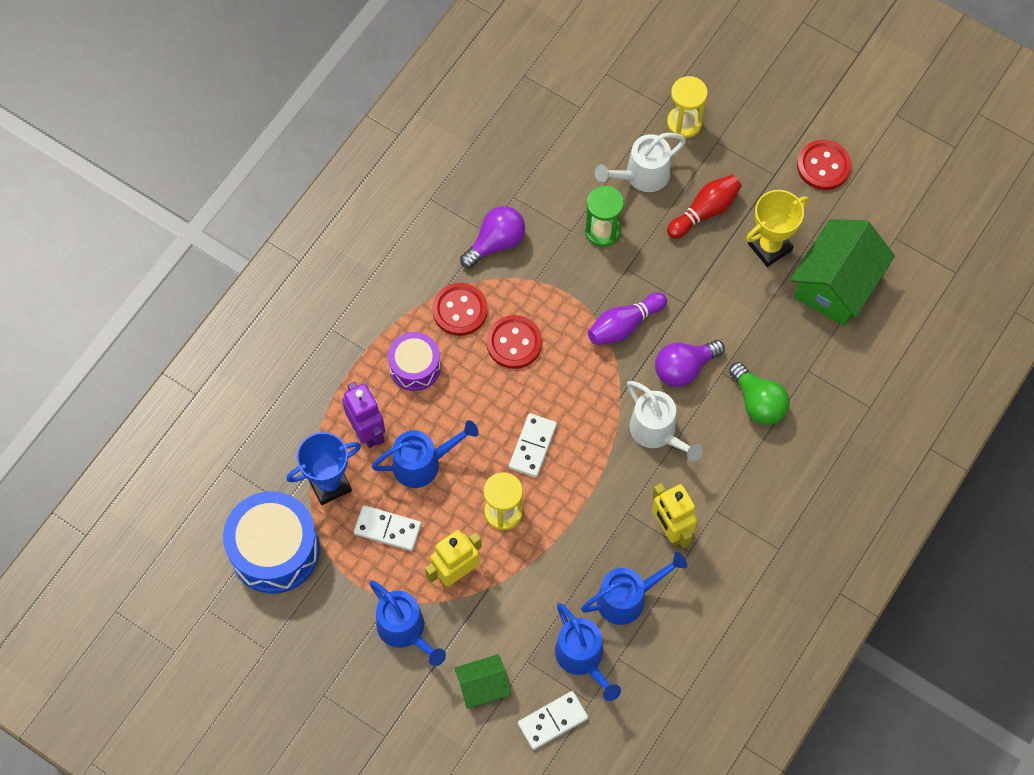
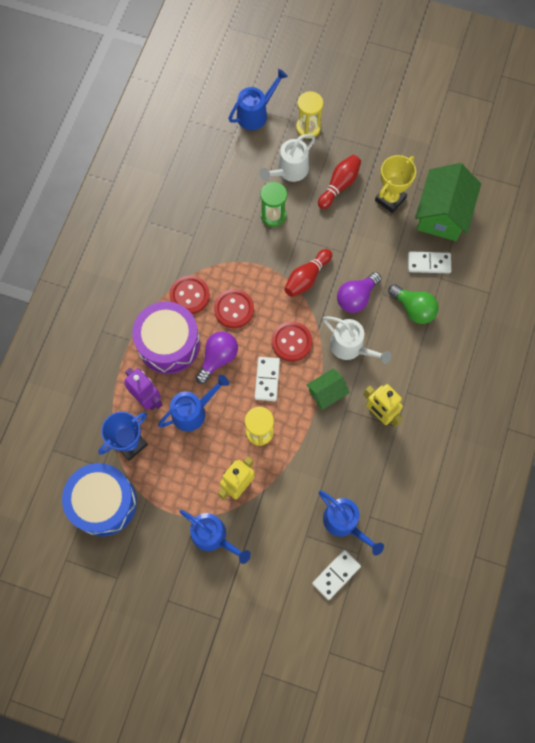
camera: 15 degrees left, 5 degrees up
(387, 529) = (181, 466): white domino -> white domino (429, 263)
(415, 367) = (169, 343): purple drum -> purple drum, size x1.69
(483, 686) = (280, 563): green house -> green house (327, 393)
(496, 243) = (202, 242): purple light bulb -> purple light bulb (218, 358)
(624, 325) = (307, 278): purple bowling pin -> red bowling pin
(628, 598) = (364, 471): blue watering can -> blue watering can (256, 114)
(823, 166) = (410, 135): red button -> red button (291, 342)

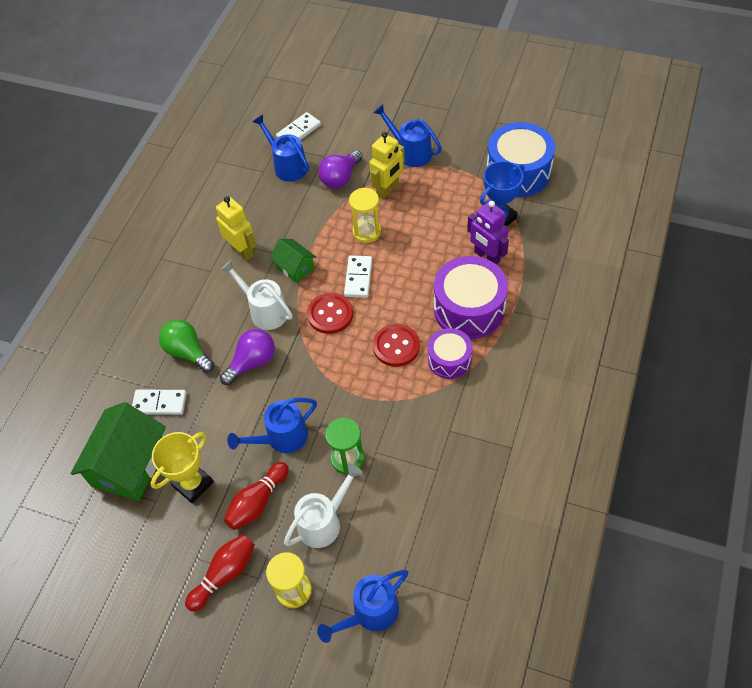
camera: 175 degrees left, 15 degrees down
(189, 295) = (449, 360): red button -> purple drum
(193, 411) = (436, 247): blue watering can -> blue watering can (281, 438)
(218, 358) = (412, 296): purple light bulb -> purple light bulb (340, 178)
(307, 278) = (309, 383): red bowling pin -> red bowling pin (224, 574)
(327, 393) = (295, 267): green house -> green house turned 75 degrees clockwise

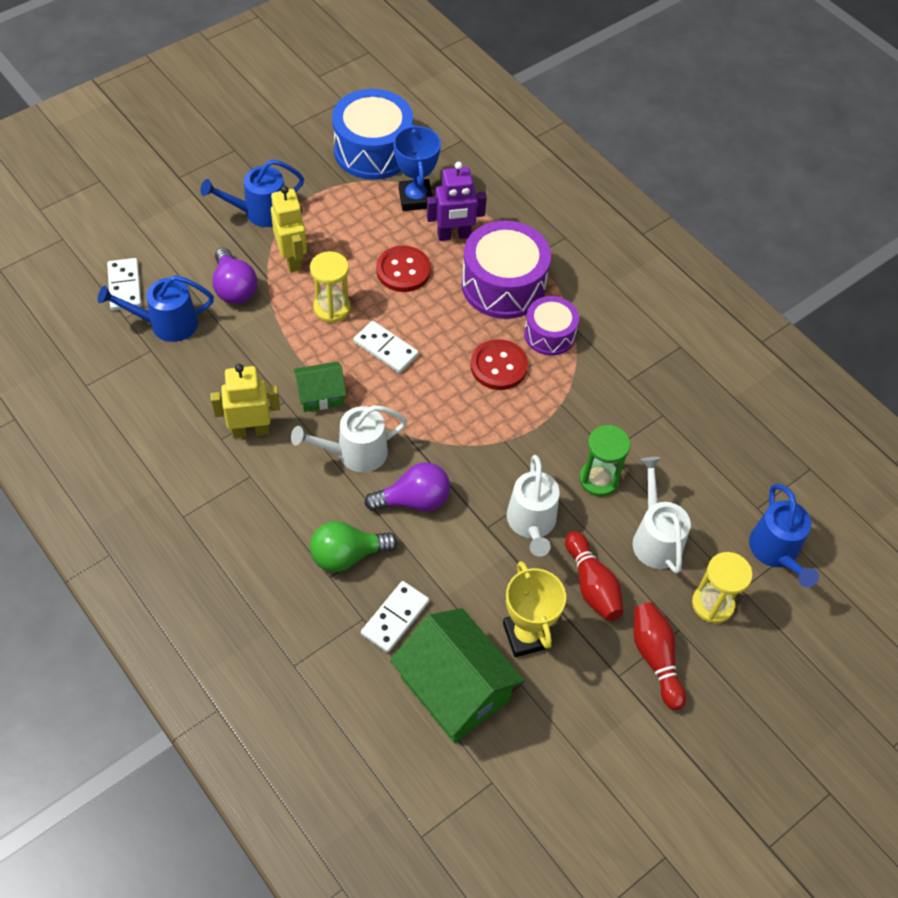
camera: 65 degrees left, 0 degrees up
(252, 362) = (414, 500): purple light bulb -> purple light bulb turned 90 degrees clockwise
(281, 438) = (531, 524): blue watering can -> white watering can
(330, 314) = (411, 398): red button -> red button (403, 270)

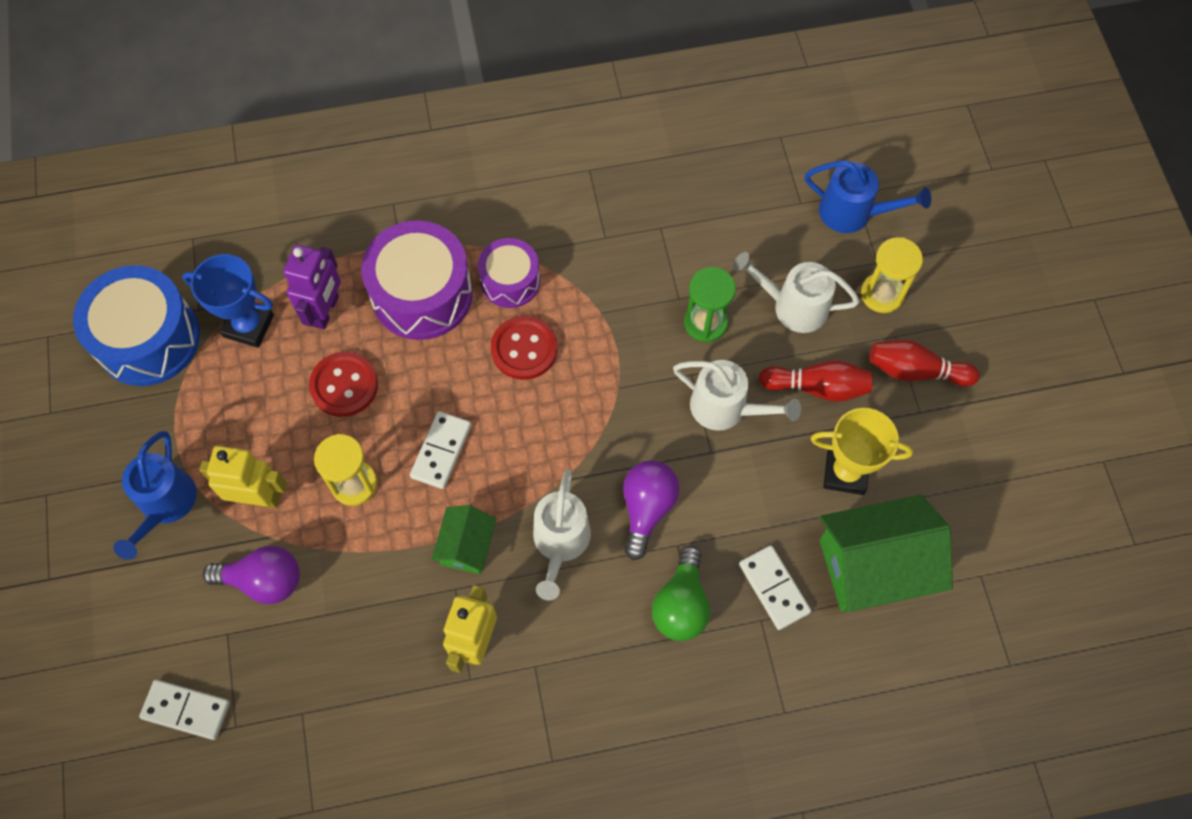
camera: 60 degrees left, 10 degrees up
(166, 324) = (273, 681): blue watering can -> none
(386, 349) = (441, 451): white domino -> white domino turned 45 degrees counterclockwise

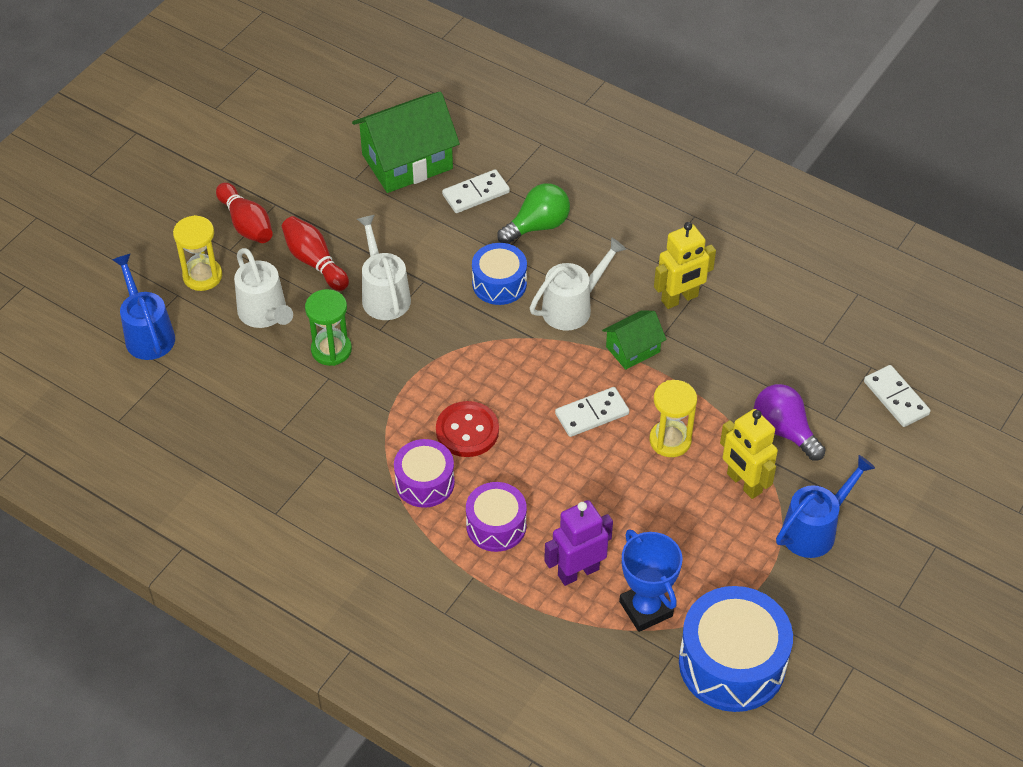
camera: 135 degrees left, 15 degrees down
(344, 385) = (615, 508): red button -> none
(422, 294) = (496, 526): purple drum -> purple drum, size x0.59
(647, 508) = (499, 283): purple light bulb -> blue drum
(774, 588) = (476, 194): white domino -> white domino turned 45 degrees clockwise
(845, 473) = (361, 211): yellow trophy -> none
(874, 566) = (407, 161): green house -> green house turned 60 degrees counterclockwise

